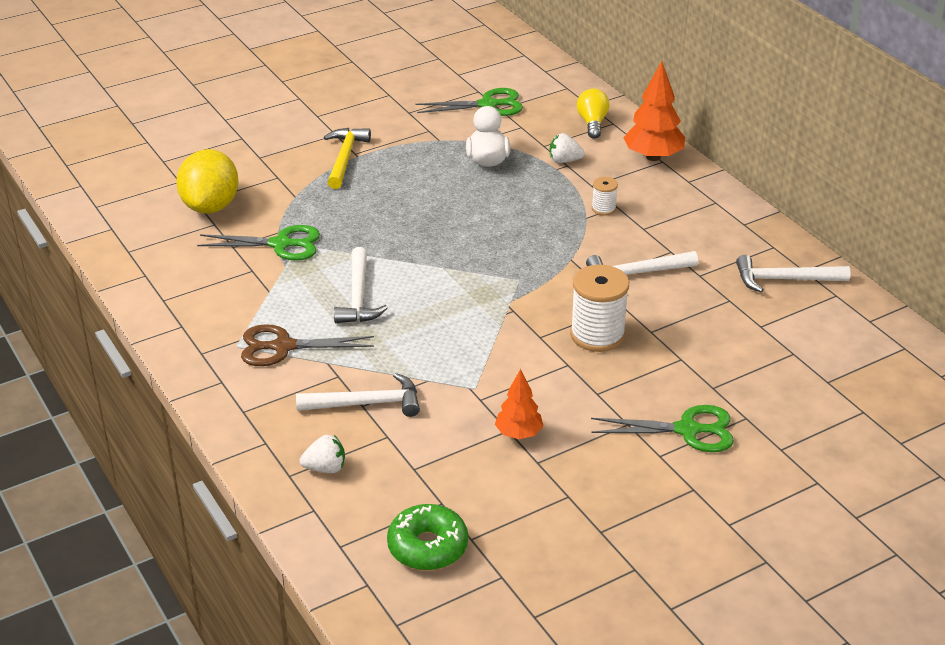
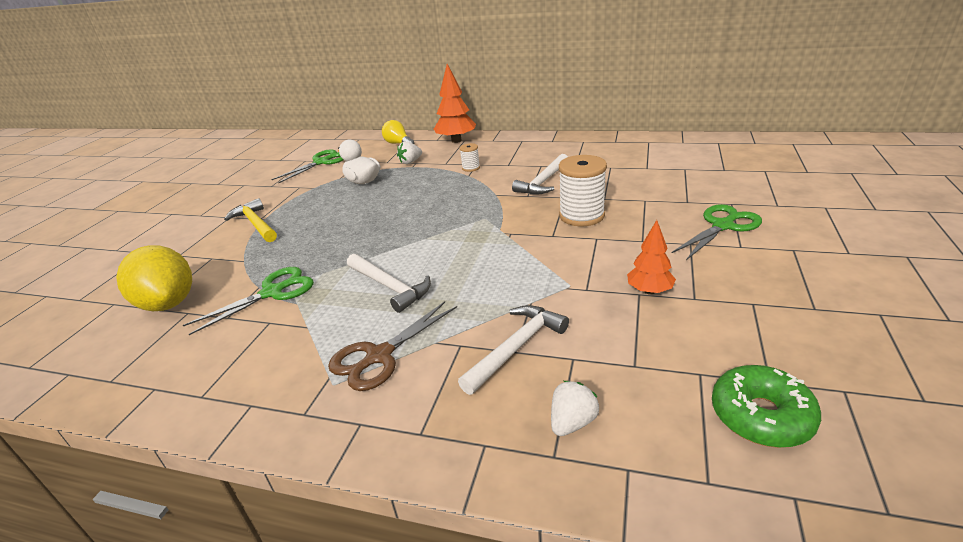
camera: 40 degrees left, 5 degrees down
(784, 279) = (615, 148): white hammer -> none

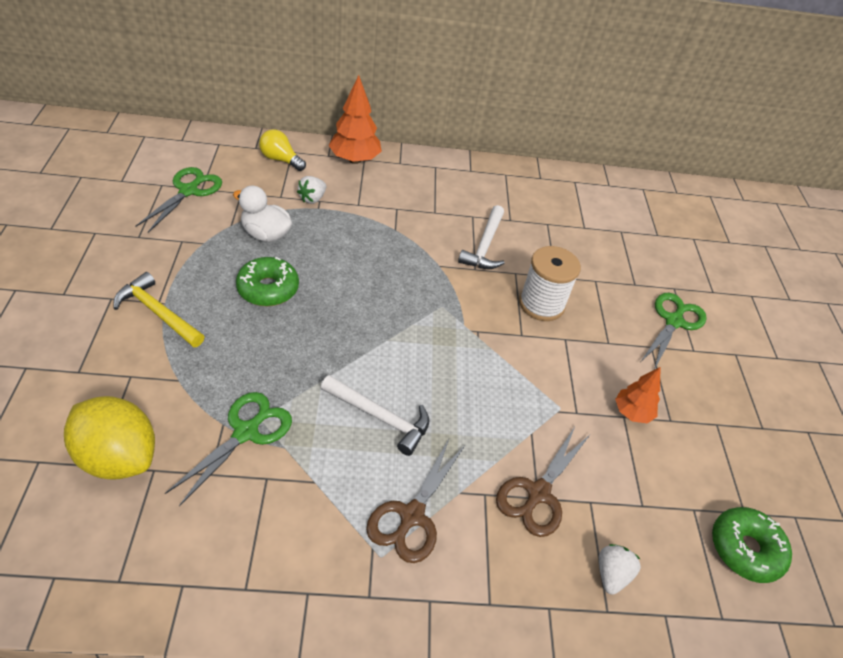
camera: 25 degrees left, 15 degrees up
(345, 210) = (268, 289): none -> green donut
(471, 168) = (393, 215): white spool -> none
(516, 348) = (538, 493): white hammer -> brown scissors

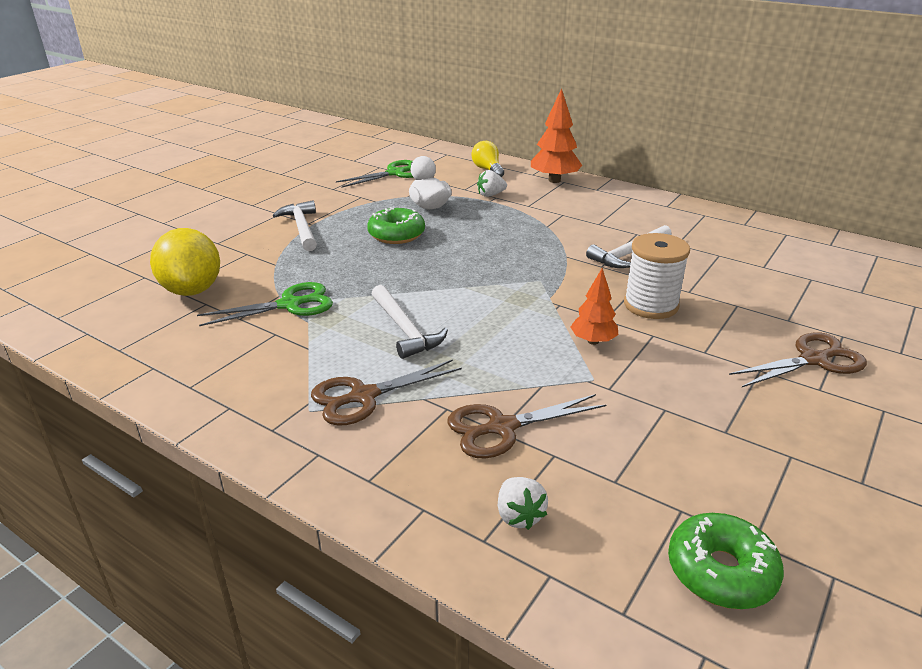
camera: 40 degrees right, 15 degrees down
(158, 313) = (302, 228): yellow hammer -> white hammer
(611, 574) = (519, 516): white strawberry -> white strawberry turned 105 degrees clockwise
(632, 413) = (678, 409): orange tree -> orange tree (593, 341)
(673, 321) = (814, 360): green scissors -> brown scissors

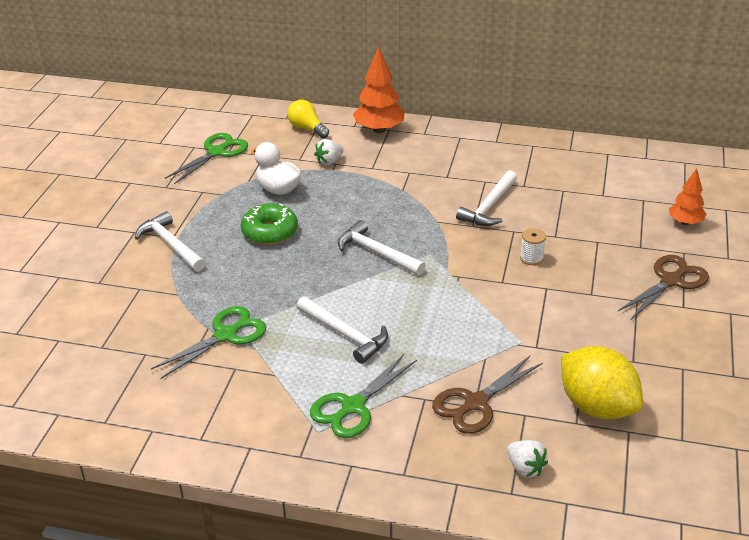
camera: 20 degrees left, 5 degrees up
(192, 290) = (119, 342): yellow lemon -> yellow lemon (596, 406)
(363, 396) = (353, 406): brown scissors -> green scissors
(487, 269) = (377, 252): none -> white hammer
(593, 341) = (503, 306): orange tree -> orange tree (685, 222)
(650, 305) = (531, 258): white spool -> white spool, size x0.50
(721, 571) = (670, 466): green donut -> none

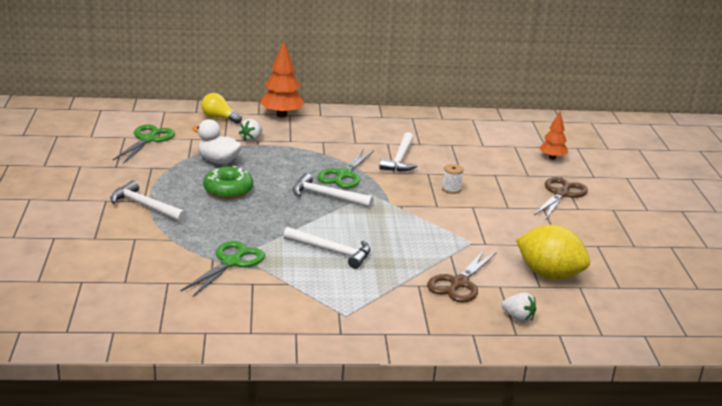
camera: 20 degrees left, 10 degrees down
(353, 406) = (365, 297): green scissors -> green scissors (344, 175)

